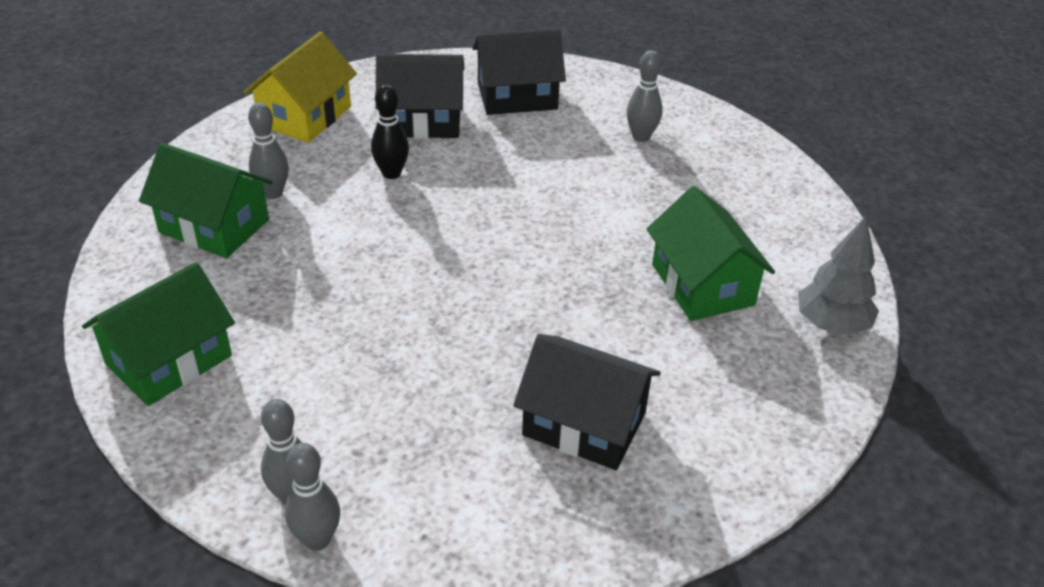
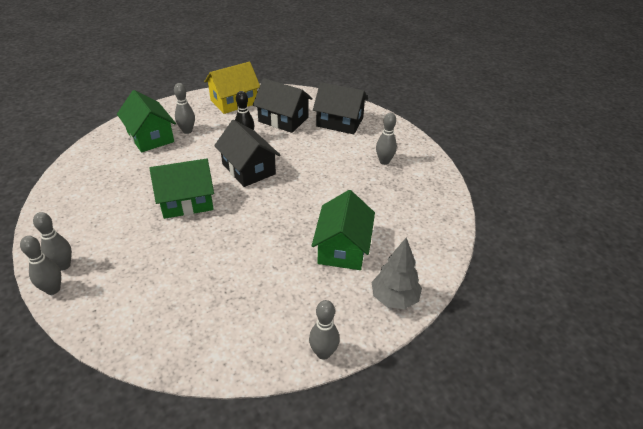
camera: 30 degrees right, 0 degrees up
(169, 360) = (78, 186): green house -> green house (186, 201)
(584, 423) = (214, 291): black house -> black house (248, 169)
(811, 435) = (323, 353): none -> grey bowling pin

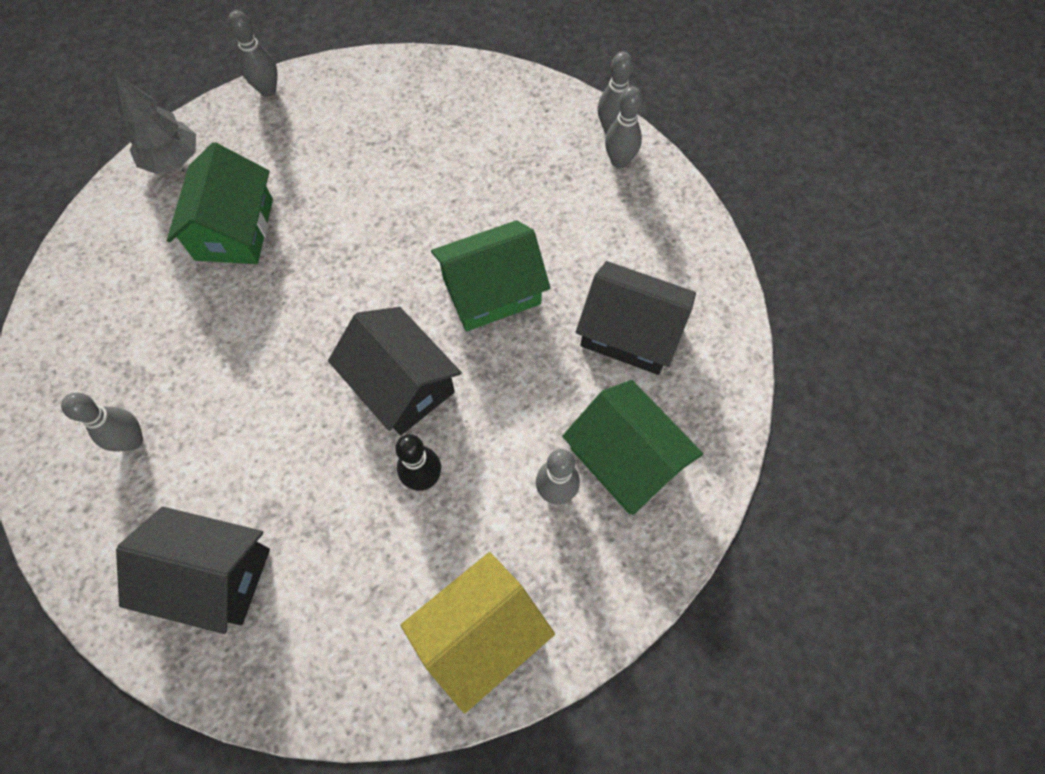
camera: 175 degrees right, 25 degrees up
(283, 119) = (347, 567): black house -> black house (630, 332)

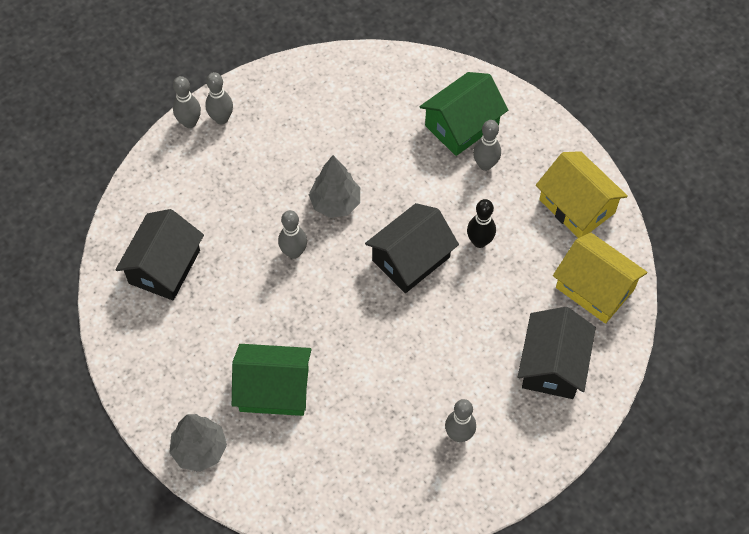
camera: 90 degrees left, 5 degrees down
(268, 90) = (125, 381): grey bowling pin -> grey bowling pin (294, 252)
(331, 651) = (595, 288): none -> yellow house
(491, 291) = (335, 203): green house -> grey tree
(630, 332) = (369, 118): black house -> black house (164, 267)

